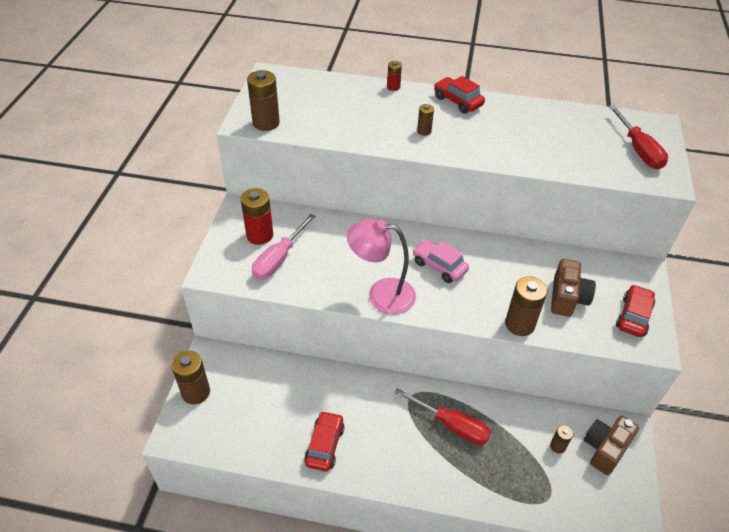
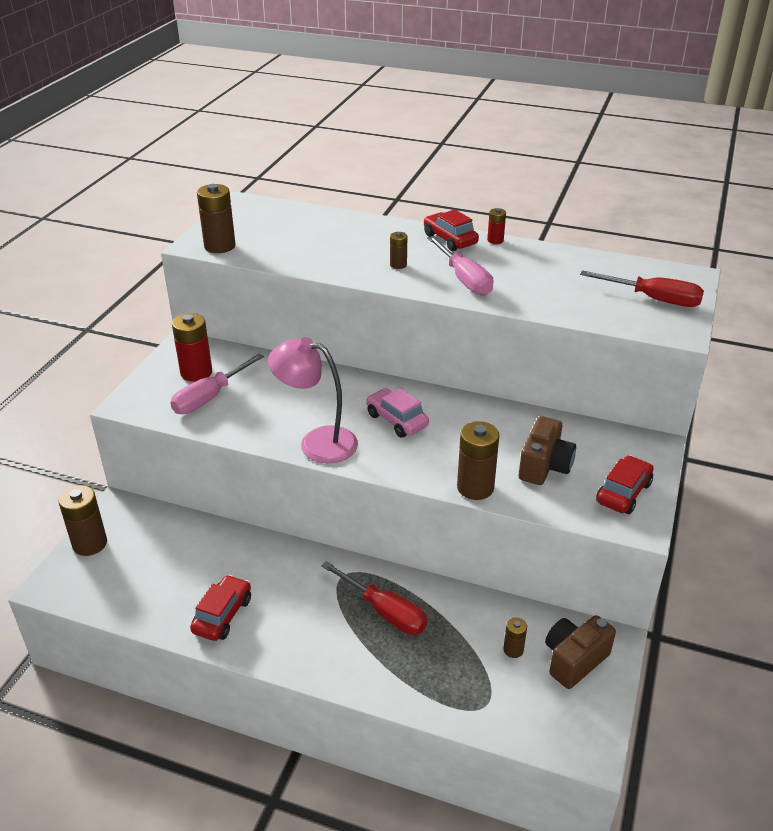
camera: 10 degrees right, 10 degrees down
(393, 87) = (379, 222): red battery -> red battery (495, 240)
(483, 142) = (464, 279): none -> pink screwdriver
(638, 150) = (654, 299): red screwdriver -> red screwdriver turned 60 degrees counterclockwise

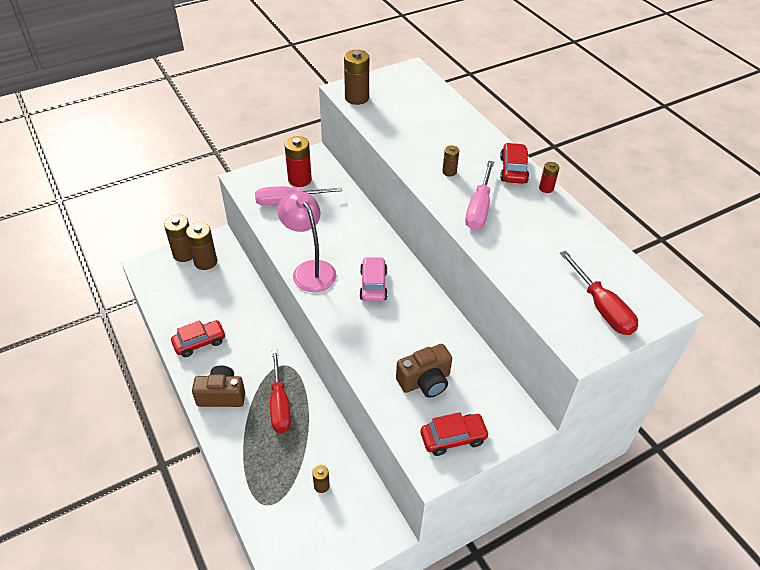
camera: 40 degrees right, 10 degrees up
(475, 487) = (363, 364): brown battery -> brown battery (205, 262)
(574, 660) = (348, 522): brown camera -> brown camera (222, 395)

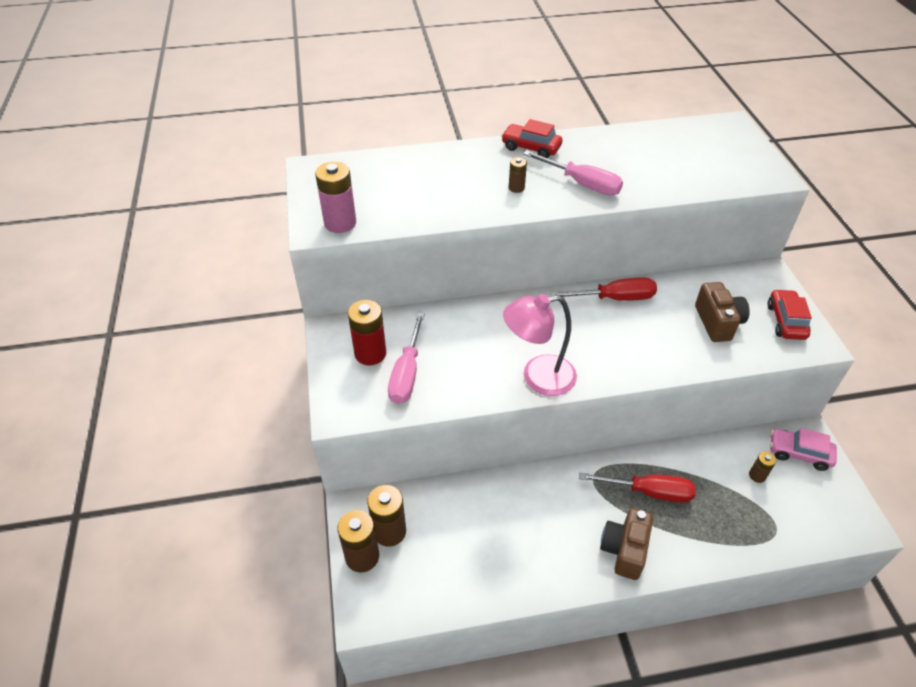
camera: 70 degrees left, 0 degrees up
(200, 342) = (534, 561): red car -> none
(357, 98) = (340, 223): brown battery -> pink battery
(373, 285) = (579, 328): pink car -> pink car (799, 453)
(546, 188) = (566, 137): red battery -> none
(602, 308) = (730, 153): red screwdriver -> red screwdriver (615, 298)

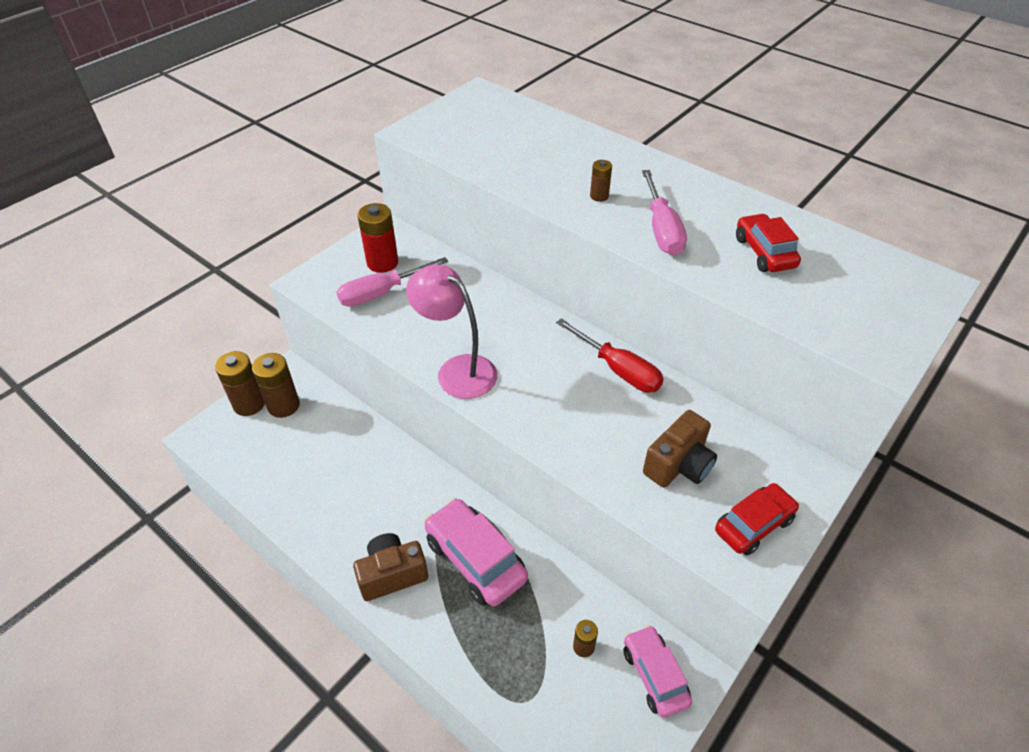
camera: 50 degrees right, 0 degrees up
(340, 223) = (431, 137): pink battery -> none
(531, 148) = (671, 176): red car -> red car (764, 252)
(649, 492) = (475, 559): red screwdriver -> pink car

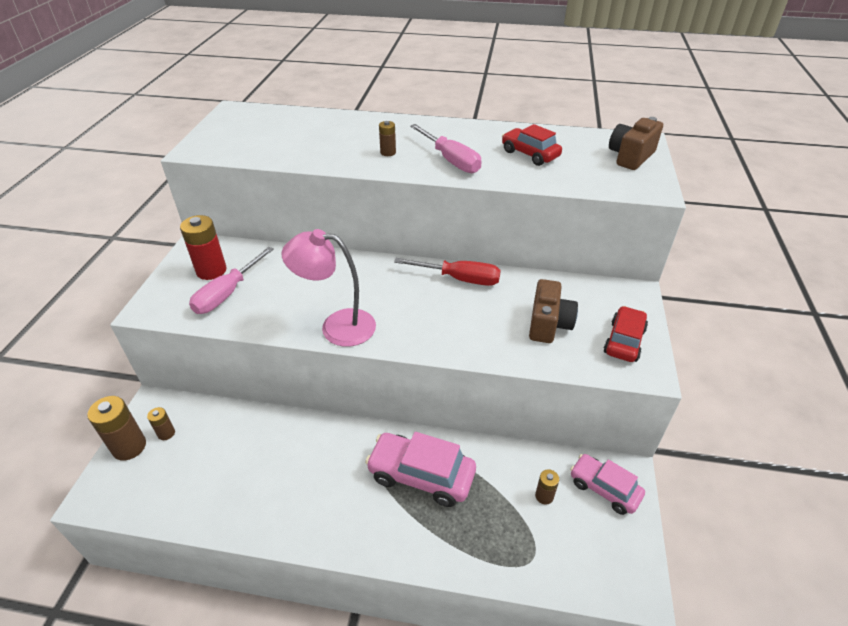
camera: 30 degrees left, 5 degrees down
(283, 405) = (166, 433): brown battery -> brown battery, size x0.53
(392, 574) = (361, 522): brown camera -> brown camera (630, 157)

